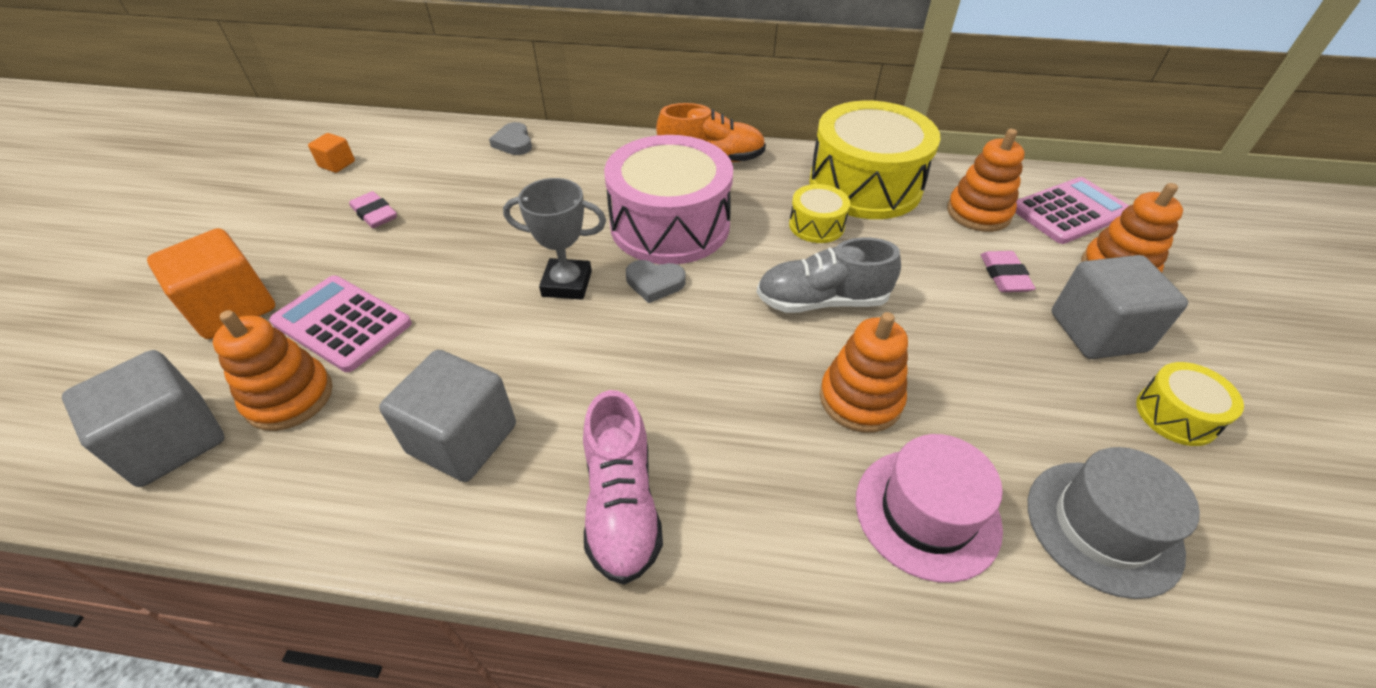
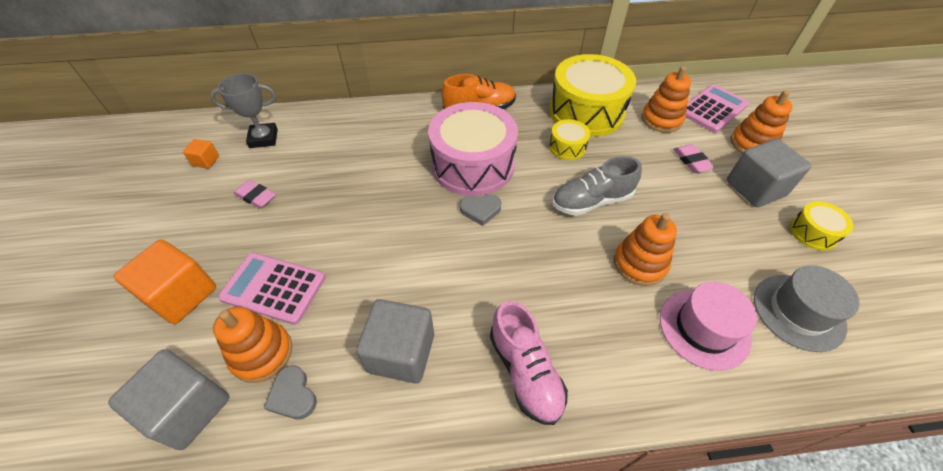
camera: 15 degrees left, 5 degrees up
(513, 143) = (335, 120): grey heart -> grey heart (293, 395)
(567, 284) = (422, 223): grey trophy -> grey trophy (263, 138)

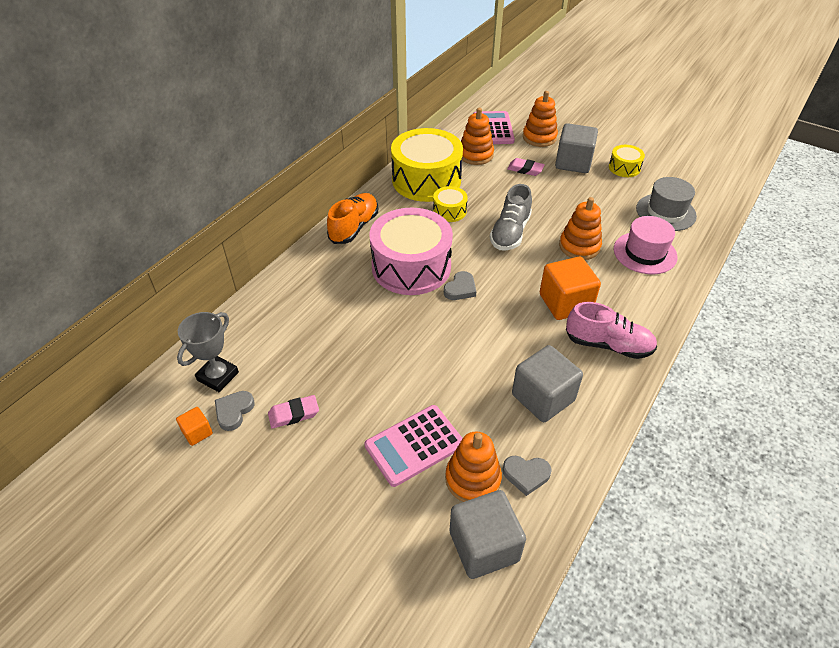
camera: 50 degrees left, 5 degrees down
(181, 295) = (360, 512): orange cube -> orange cube (565, 303)
(237, 166) = (234, 411): none -> grey heart

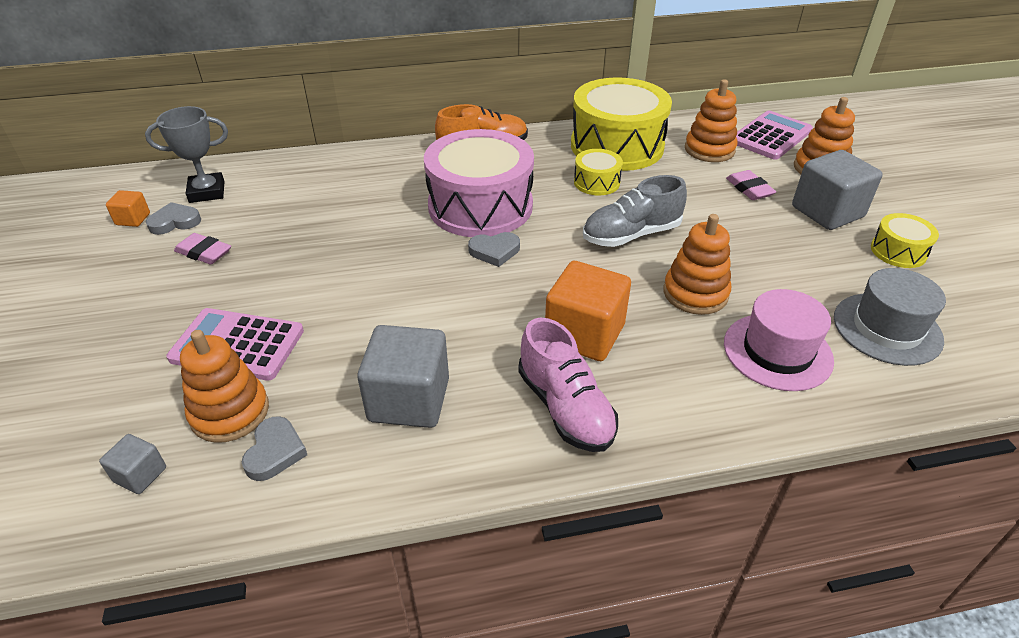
camera: 45 degrees right, 5 degrees down
(484, 546) = (140, 475): grey cube -> grey cube, size x0.49
(526, 475) = (275, 452): grey heart -> grey heart turned 135 degrees counterclockwise

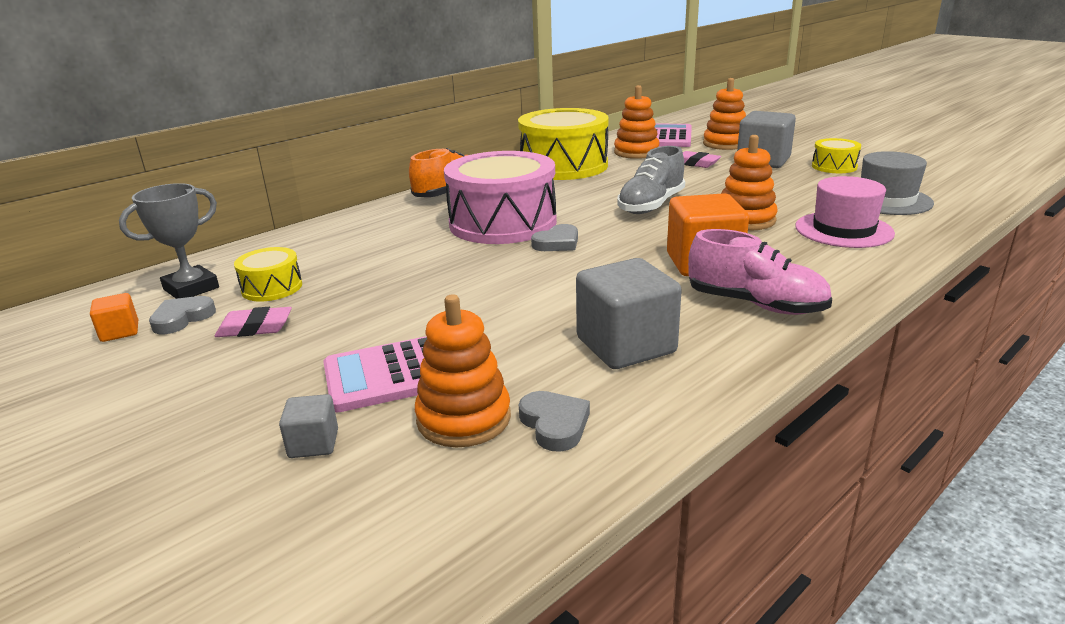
camera: 30 degrees left, 15 degrees down
(140, 475) = (432, 501): grey cube -> grey cube (313, 444)
(596, 182) = (579, 187): yellow drum -> yellow drum (272, 288)

